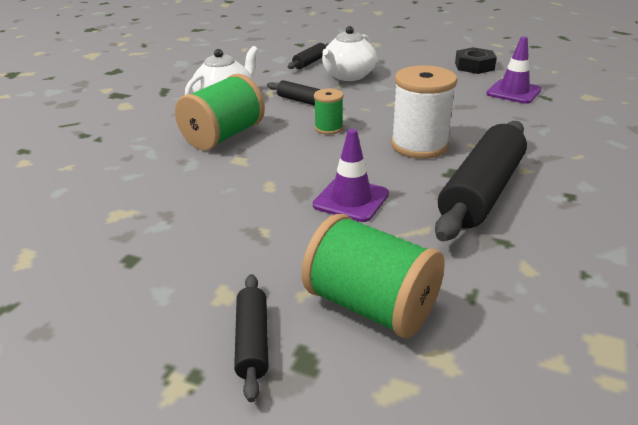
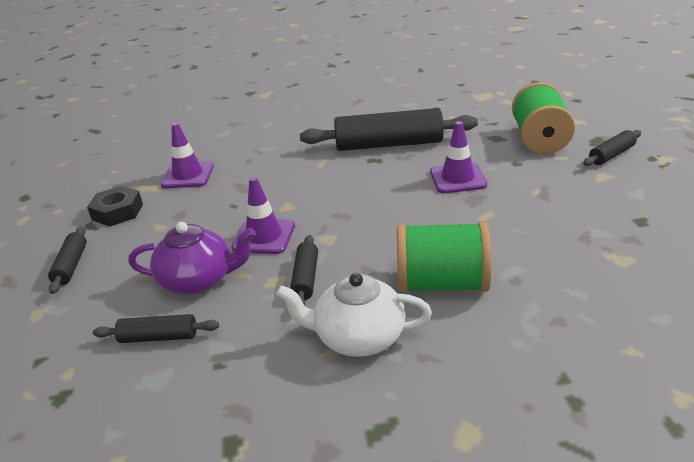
camera: 120 degrees left, 0 degrees up
(328, 128) = (357, 233): green spool -> none
(348, 76) = (199, 280): white teapot -> purple teapot
(372, 99) = (264, 237): none -> purple traffic cone
(415, 51) = (71, 266): none -> black rolling pin
(419, 145) = (345, 182): white spool -> none

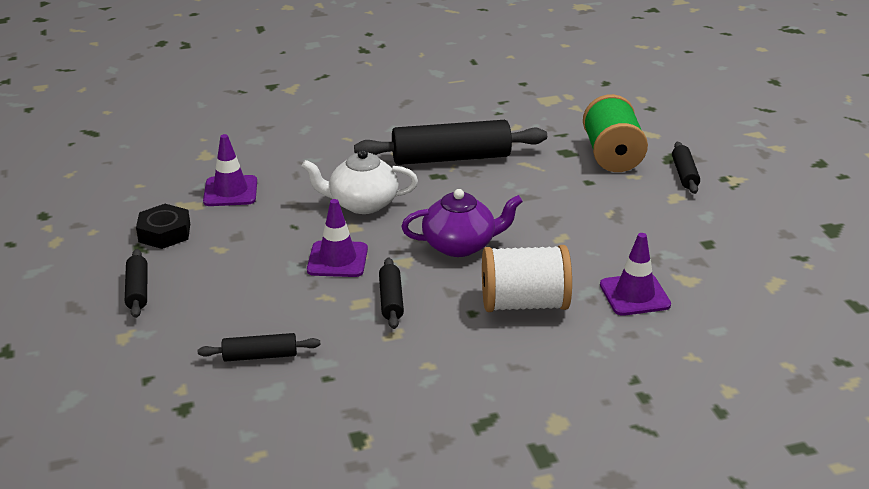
camera: 10 degrees left, 0 degrees up
(199, 280) = (282, 303): purple teapot -> purple teapot (460, 245)
(358, 337) = (452, 352): white teapot -> white teapot (362, 204)
(442, 284) = (524, 304): green spool -> white spool
(457, 178) = (529, 198): purple traffic cone -> purple traffic cone (634, 295)
(611, 155) = (684, 174): black rolling pin -> black rolling pin turned 45 degrees counterclockwise

